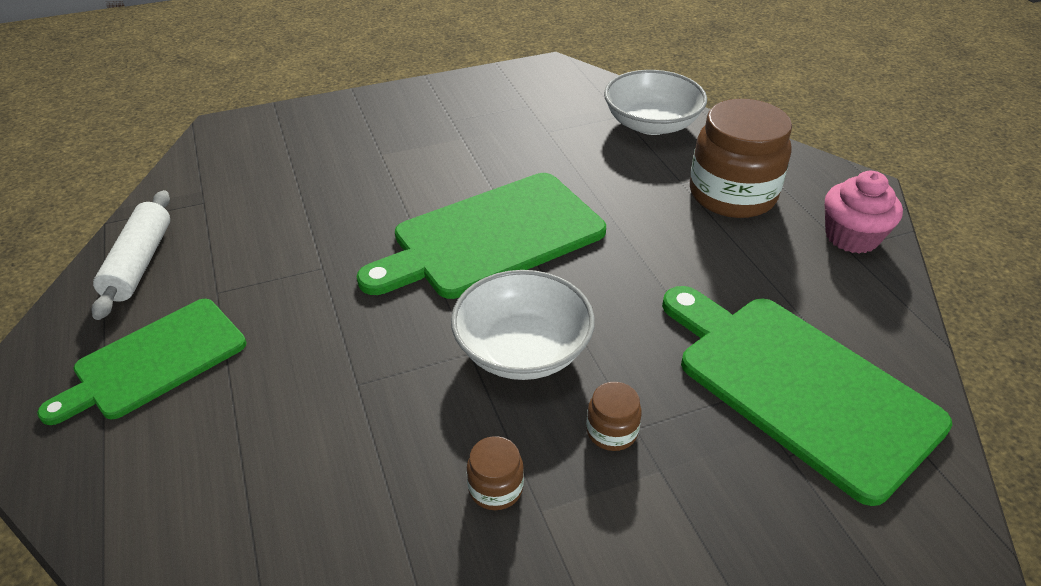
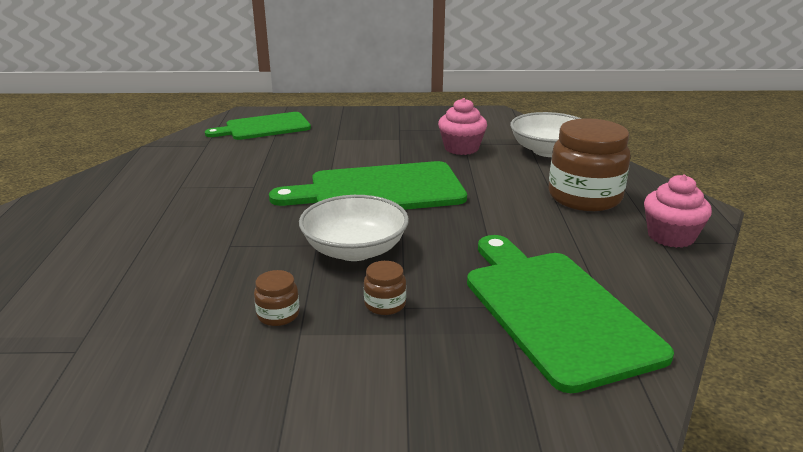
camera: 20 degrees right, 15 degrees down
(139, 263) = (146, 166): white rolling pin -> none
(155, 361) = (118, 211): green cutting board -> green cutting board (264, 127)
(548, 140) = (461, 148): none -> pink cupcake

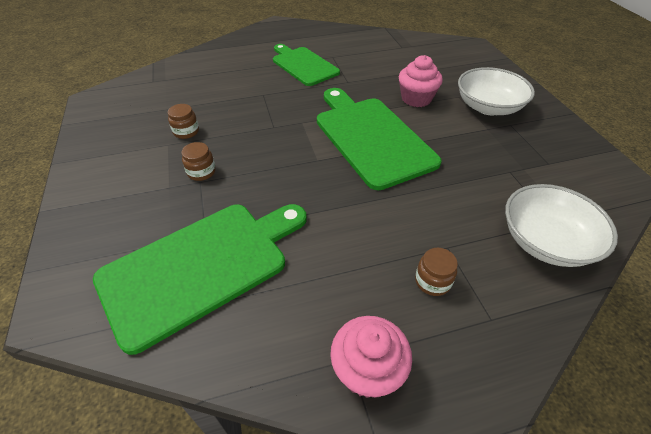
camera: 75 degrees right, 20 degrees up
(264, 127) = (453, 59): green cutting board -> green cutting board (303, 65)
(355, 250) = (270, 144): white bowl -> white bowl (488, 107)
(461, 148) = (496, 171): pink cupcake -> pink cupcake (416, 99)
(584, 197) = (432, 281): brown jar -> brown jar, size x0.43

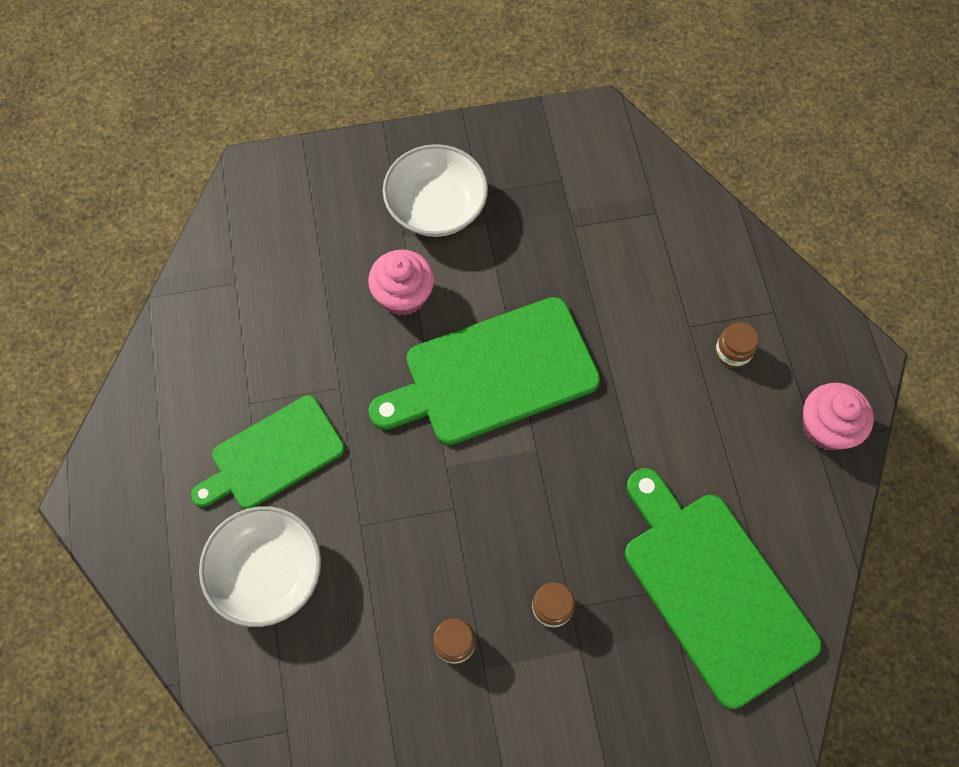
camera: 85 degrees left, 20 degrees up
(545, 241) = (683, 231): white bowl -> white bowl (267, 573)

